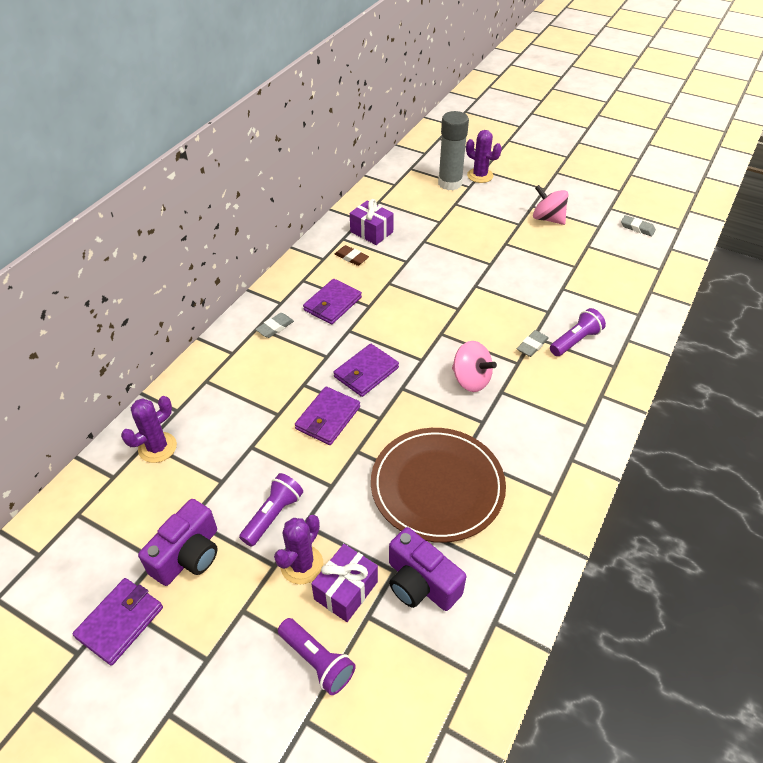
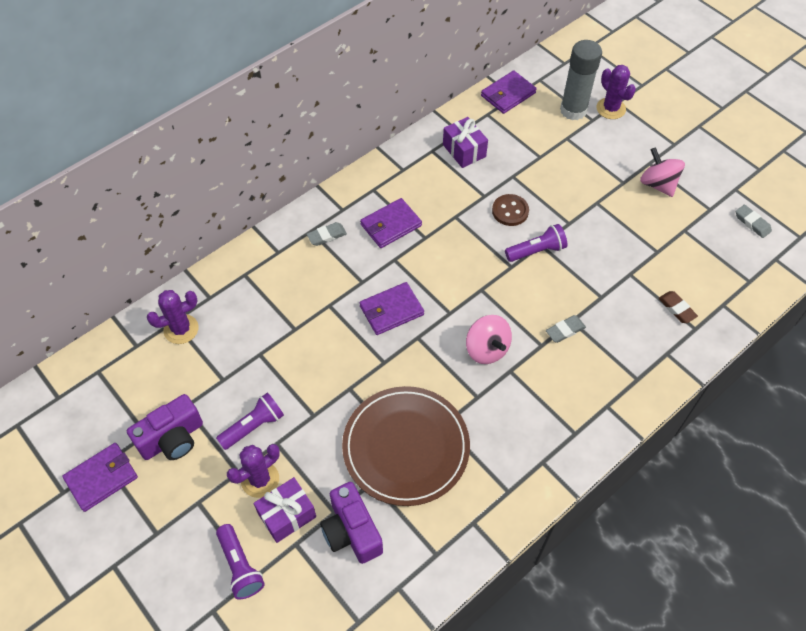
camera: 20 degrees right, 10 degrees up
(327, 418) = (337, 347): purple wallet -> purple wallet (508, 94)
(351, 257) = (431, 176): brown eraser -> brown eraser (677, 309)
(435, 267) = (510, 211): none -> brown button
(575, 341) = (612, 338): purple flashlight -> purple flashlight (536, 251)

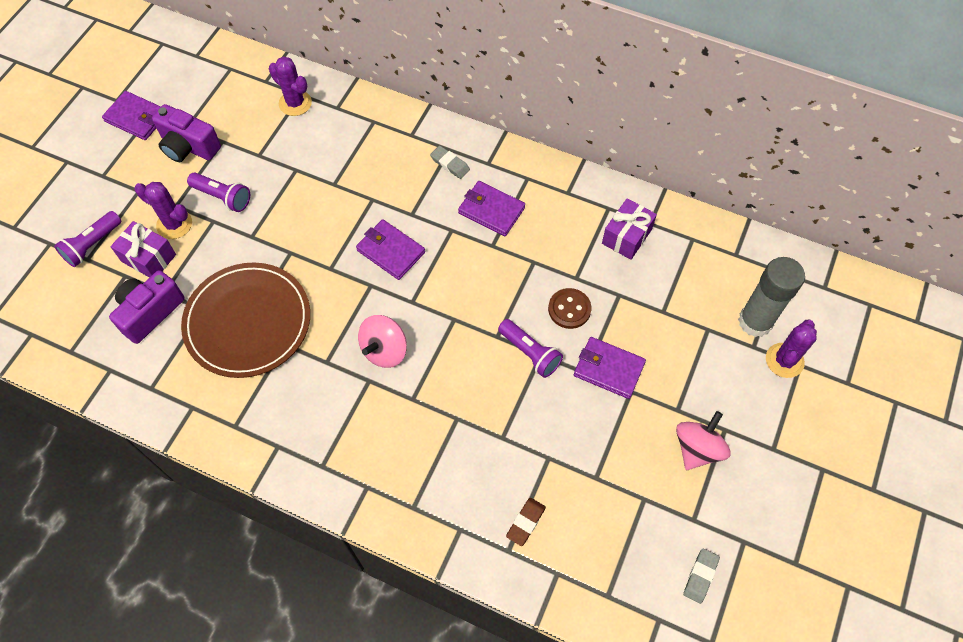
camera: 65 degrees right, 5 degrees up
(508, 94) = (735, 248): purple wallet -> purple wallet (608, 369)
(565, 330) = (441, 415): grey eraser -> none

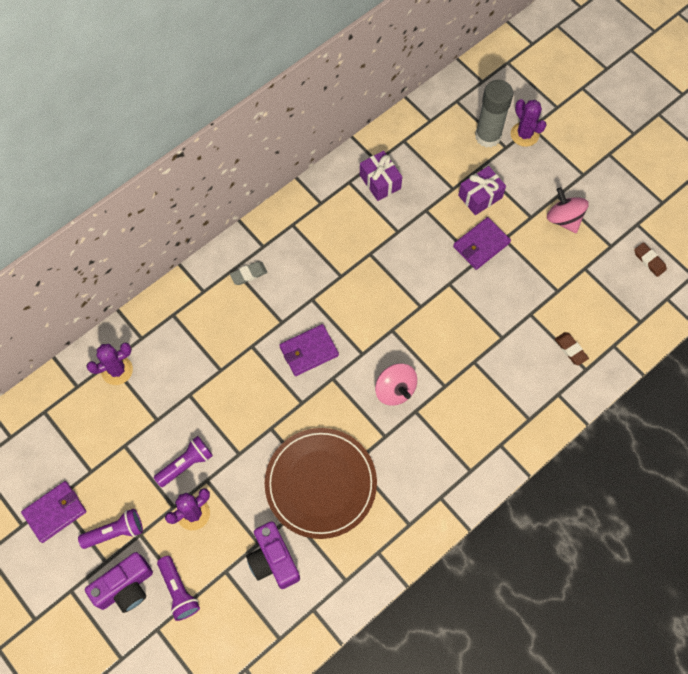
camera: 65 degrees left, 5 degrees up
(148, 258) = (217, 546): purple gift -> purple gift (480, 196)
(189, 147) = (115, 476): purple camera -> purple camera (125, 587)
(491, 210) = (309, 263): purple wallet -> none
(530, 353) = (444, 290): purple flashlight -> purple flashlight (115, 532)
(569, 309) = (421, 248): brown button -> none
(700, 576) = (649, 261): grey eraser -> brown eraser

